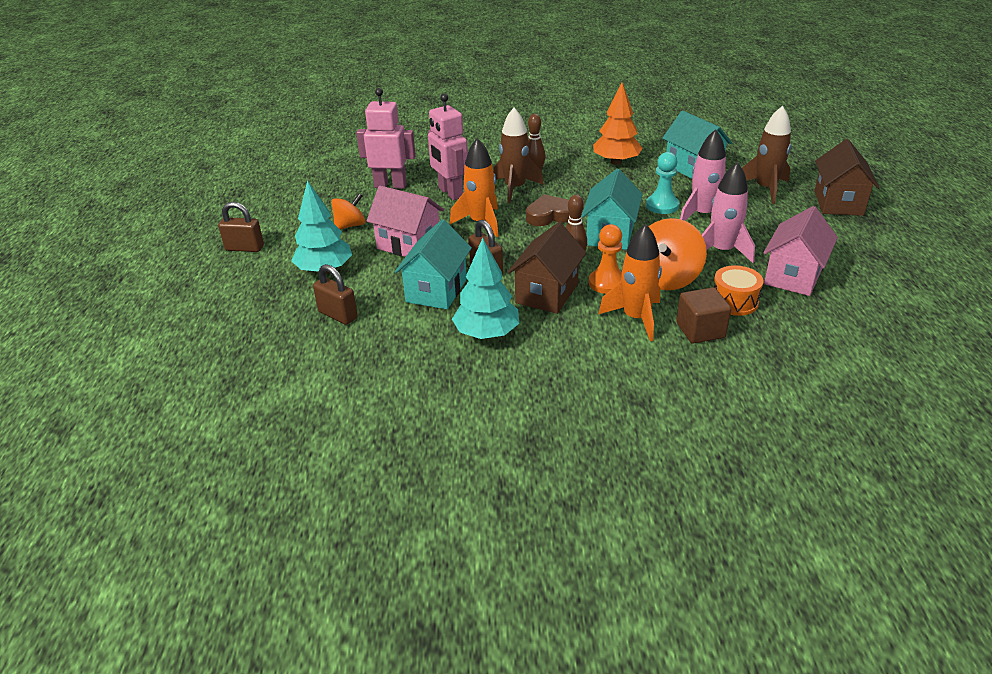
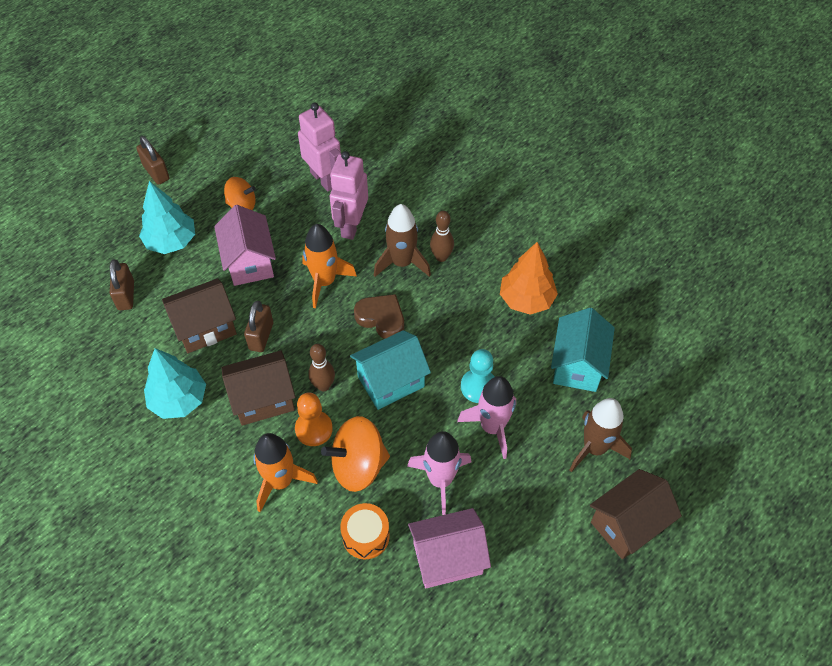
camera: 45 degrees right, 20 degrees up
(436, 290) = (205, 328): turquoise house -> brown house
(700, 330) = (302, 536): brown cube -> none

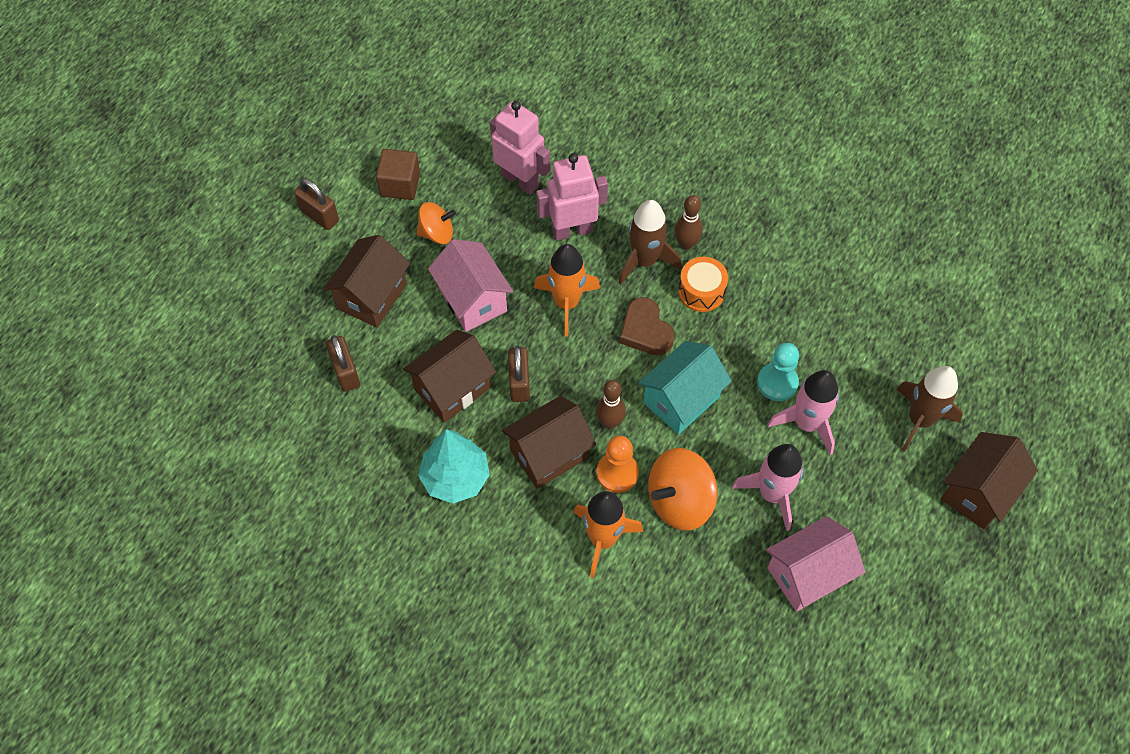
camera: 15 degrees left, 5 degrees up
(171, 241) = (372, 296): turquoise tree -> brown house
(228, 162) = (400, 184): none -> brown cube
(351, 226) = (572, 230): pink robot -> pink robot turned 75 degrees clockwise
(366, 536) = (715, 574): orange drum -> orange drum (701, 291)
(381, 318) = (645, 331): brown heart -> brown heart turned 135 degrees counterclockwise
(526, 299) = (795, 272): orange tree -> none
(577, 365) = (874, 333): turquoise house -> none

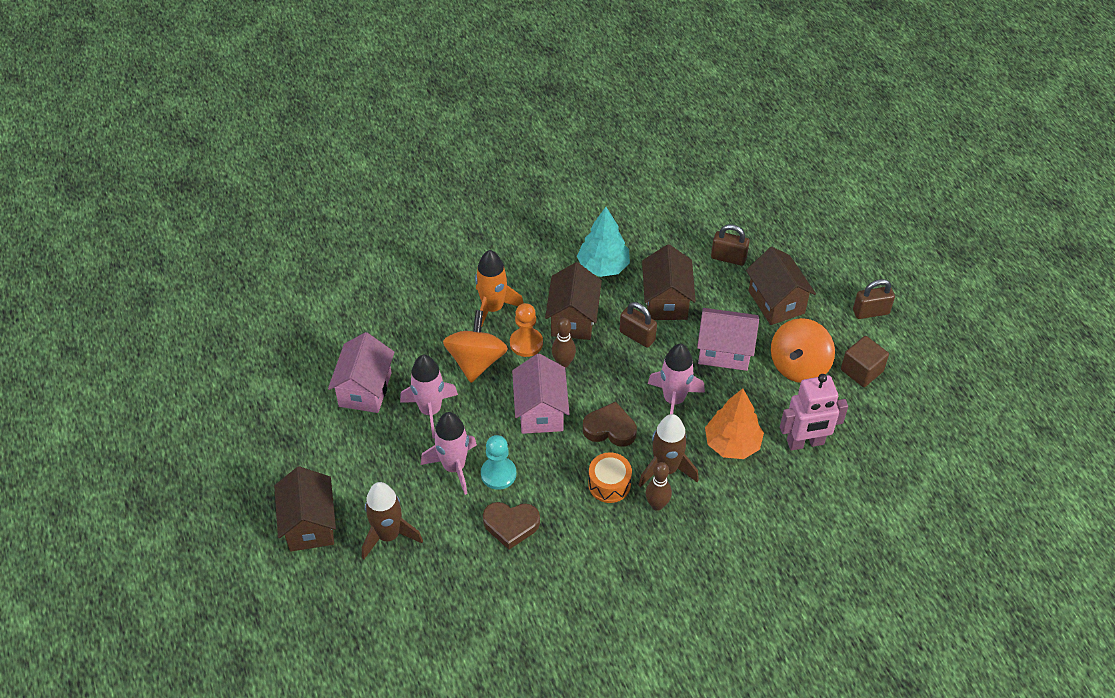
camera: 130 degrees right, 10 degrees down
(437, 233) = (799, 366): orange spinning top -> orange spinning top, size x1.61
(566, 303) = (673, 400): orange rocket -> pink rocket
(572, 230) = (732, 444): pink robot -> orange tree
(681, 400) = (540, 411): turquoise house -> pink house
(813, 334) = (511, 525): none -> brown heart

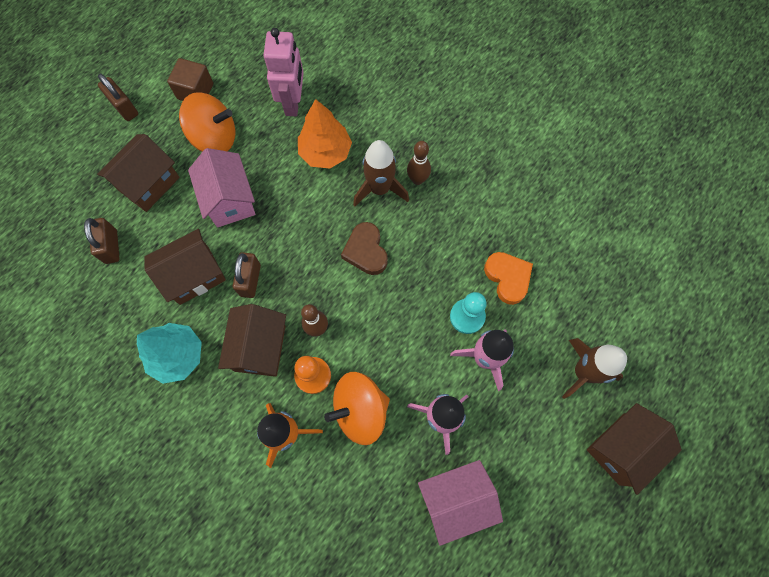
camera: 120 degrees left, 20 degrees up
(511, 525) = (507, 278): brown heart -> orange heart
(540, 411) = (382, 318): pink house -> none
(573, 319) = (260, 348): brown house -> brown house turned 60 degrees counterclockwise
(609, 484) = (421, 224): orange drum -> none
(673, 400) = (306, 216): pink rocket -> none
(805, 443) = (293, 102): pink robot -> pink robot turned 45 degrees clockwise

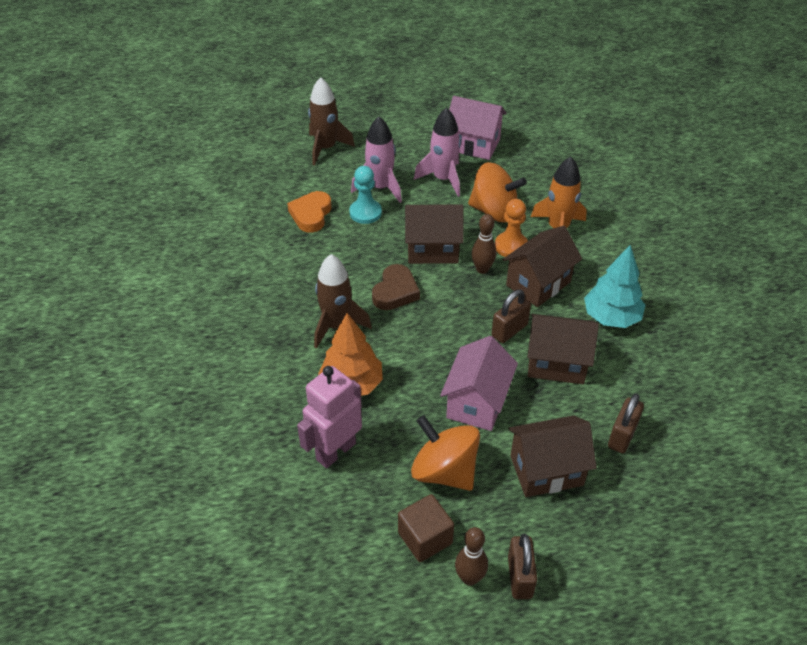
camera: 140 degrees left, 25 degrees down
(417, 179) = (298, 312): brown bowling pin -> brown bowling pin (469, 578)
(621, 449) = (349, 111): brown house -> brown house (432, 249)

